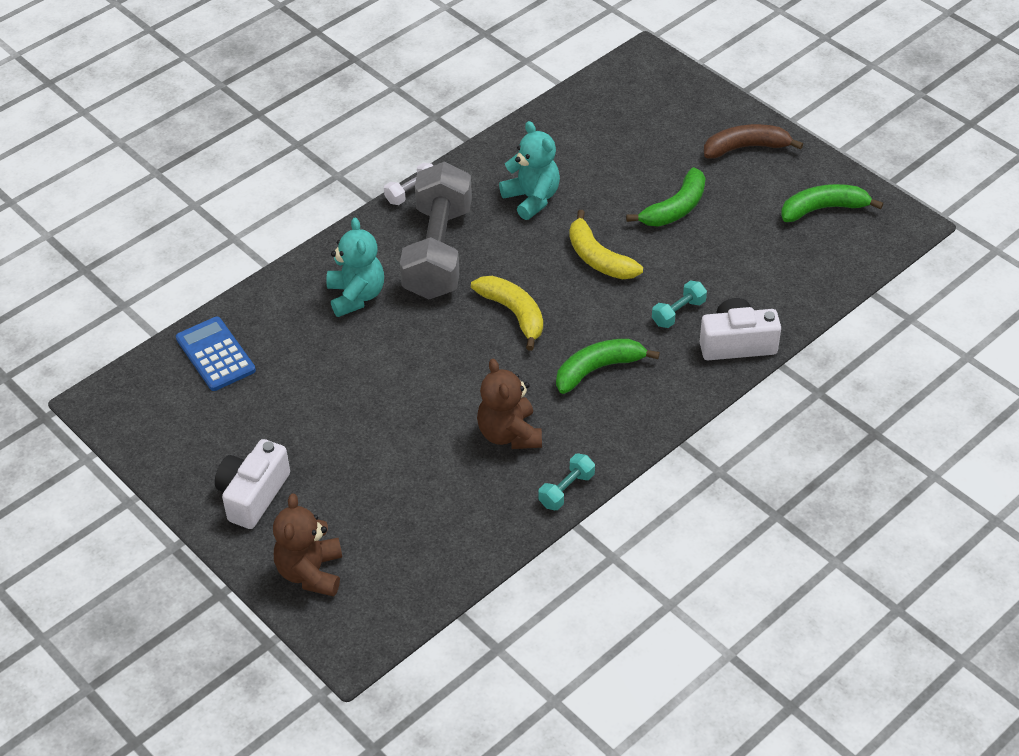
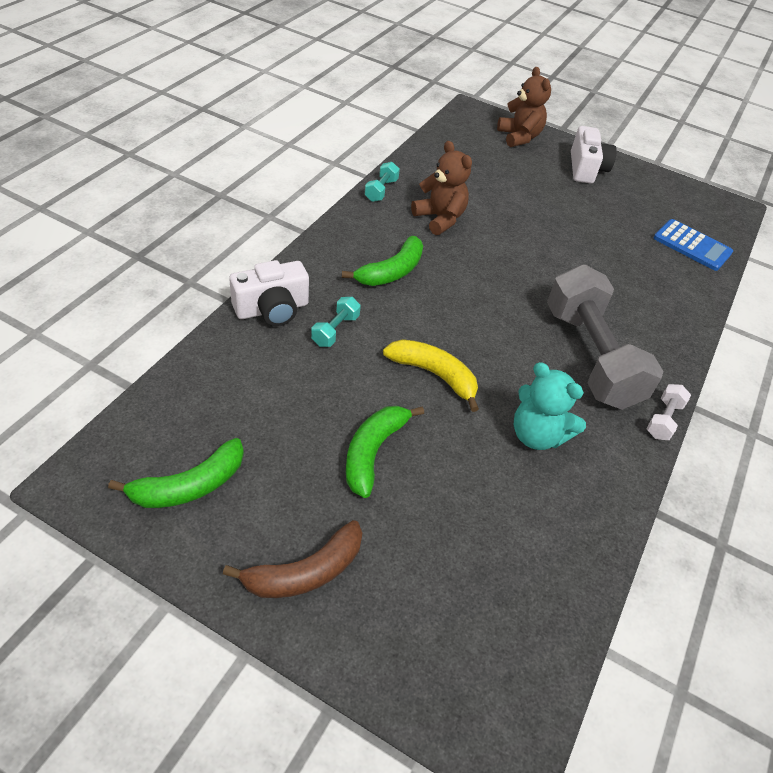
camera: 155 degrees right, 0 degrees up
(356, 296) = (628, 304): turquoise teddy bear -> none
(513, 314) = (486, 308): yellow banana -> none

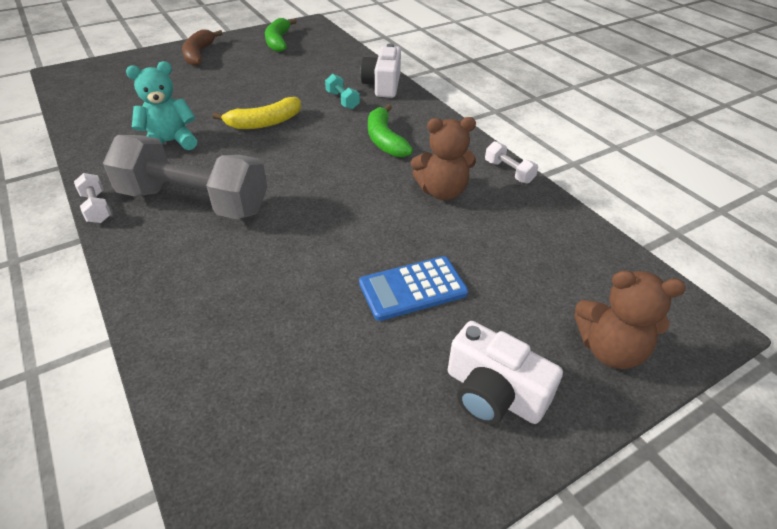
camera: 125 degrees right, 5 degrees down
(373, 452) = (236, 86): green banana -> none
(381, 190) = (508, 172): turquoise dumbbell -> white dumbbell
(692, 245) = (239, 412): blue calculator -> blue calculator (413, 288)

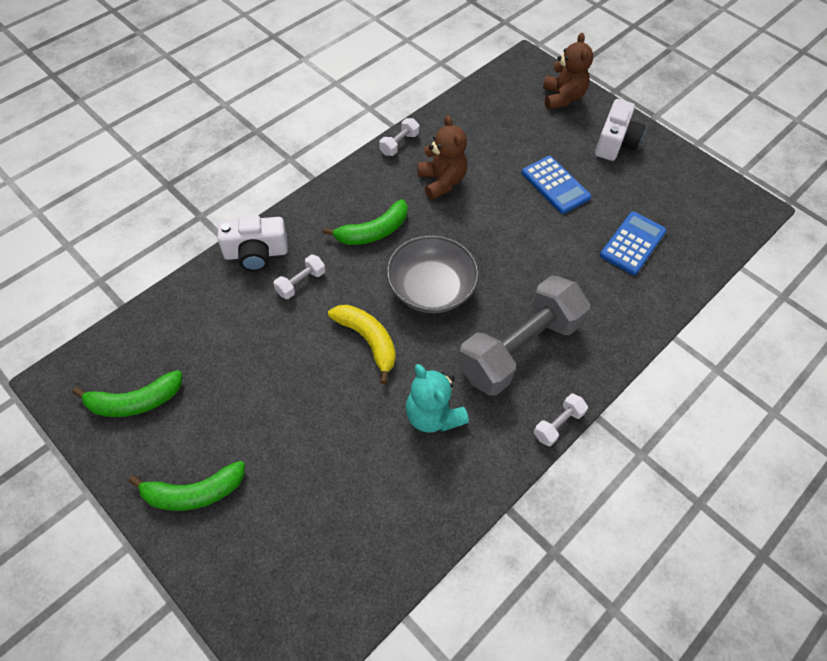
camera: 105 degrees left, 15 degrees up
(194, 202) = (519, 348): grey dumbbell -> grey dumbbell turned 45 degrees clockwise
(199, 54) = (194, 492): brown banana -> green banana
(276, 344) = (632, 243): none -> blue calculator
(299, 161) = (431, 288): none -> grey bowl
(342, 100) = (301, 283): turquoise dumbbell -> white dumbbell

